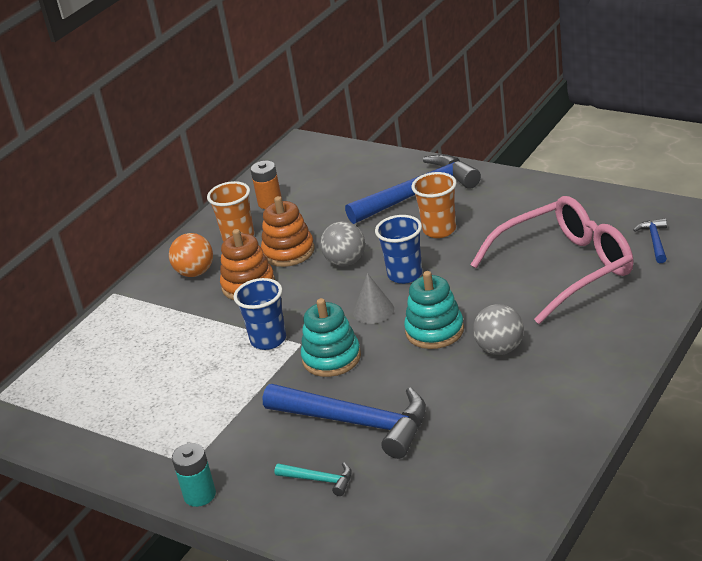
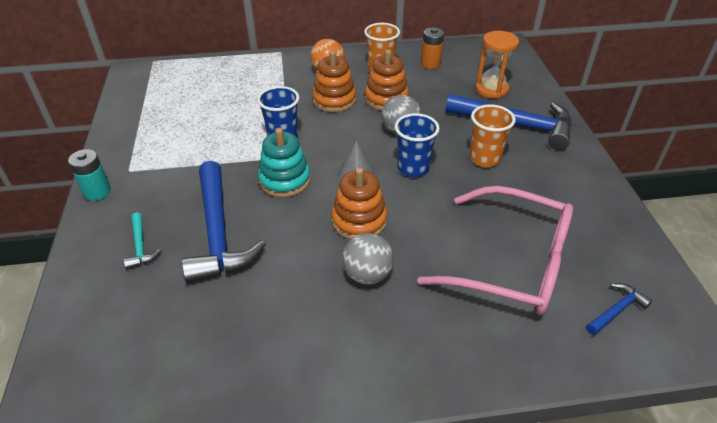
camera: 45 degrees right, 10 degrees up
(354, 184) = (491, 89): none -> orange hourglass
(434, 331) = (359, 220): turquoise stacking toy -> orange stacking toy

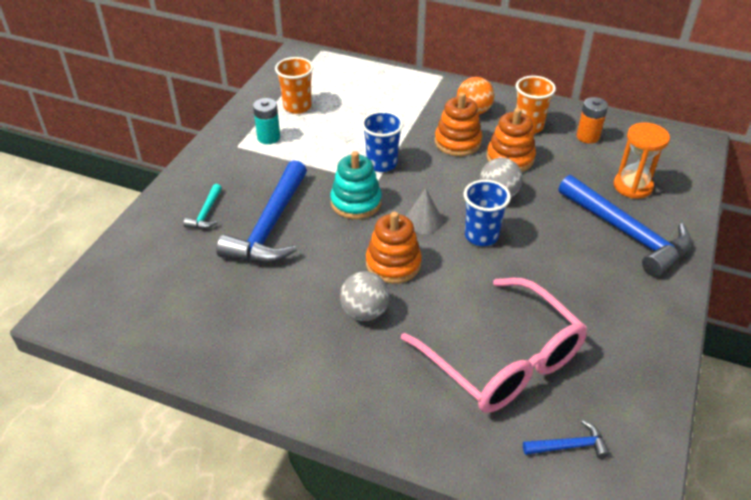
camera: 30 degrees right, 0 degrees up
(97, 192) = (203, 156): turquoise battery -> turquoise battery (268, 137)
(484, 158) = (562, 254): orange cup -> orange cup (297, 107)

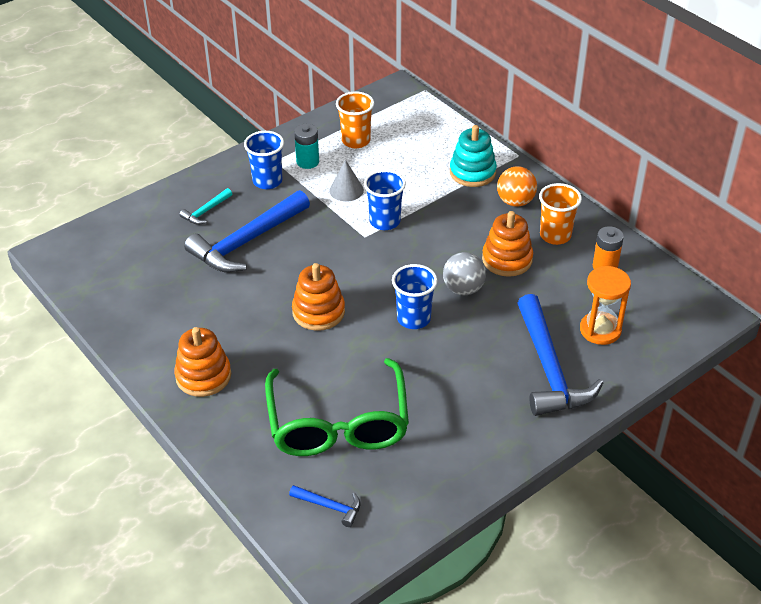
camera: 30 degrees right, 0 degrees up
(244, 166) = (267, 181): none -> blue cup
(356, 202) = (332, 248): turquoise stacking toy -> turquoise stacking toy (472, 172)
(364, 312) = (263, 341): grey ball -> none
(423, 220) = (376, 286): grey cone -> grey cone (346, 190)
(457, 142) = (471, 226): orange stacking toy -> orange stacking toy (203, 376)
(503, 360) = (338, 423): pink glasses -> green glasses

